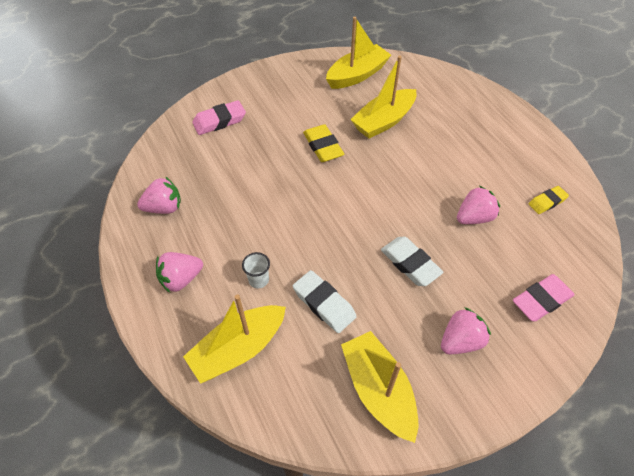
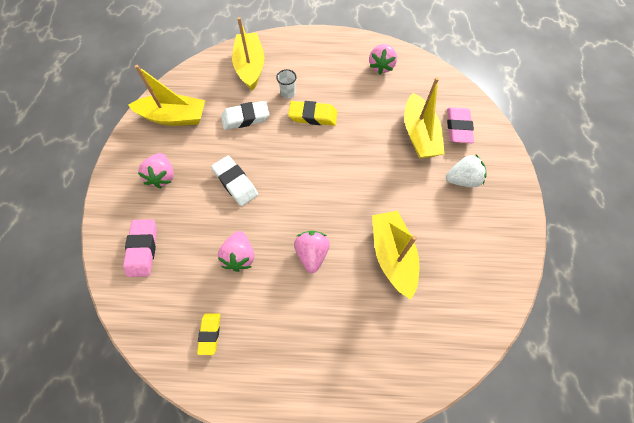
camera: 120 degrees right, 10 degrees up
(181, 279) = (316, 58): pink strawberry -> pink strawberry (312, 254)
(278, 103) = (462, 179): none -> white strawberry
(323, 147) = (386, 187): yellow eraser -> yellow eraser (313, 116)
(357, 75) = (476, 272): yellow boat -> yellow boat (419, 135)
(410, 264) = (235, 183): white eraser -> white eraser turned 60 degrees clockwise

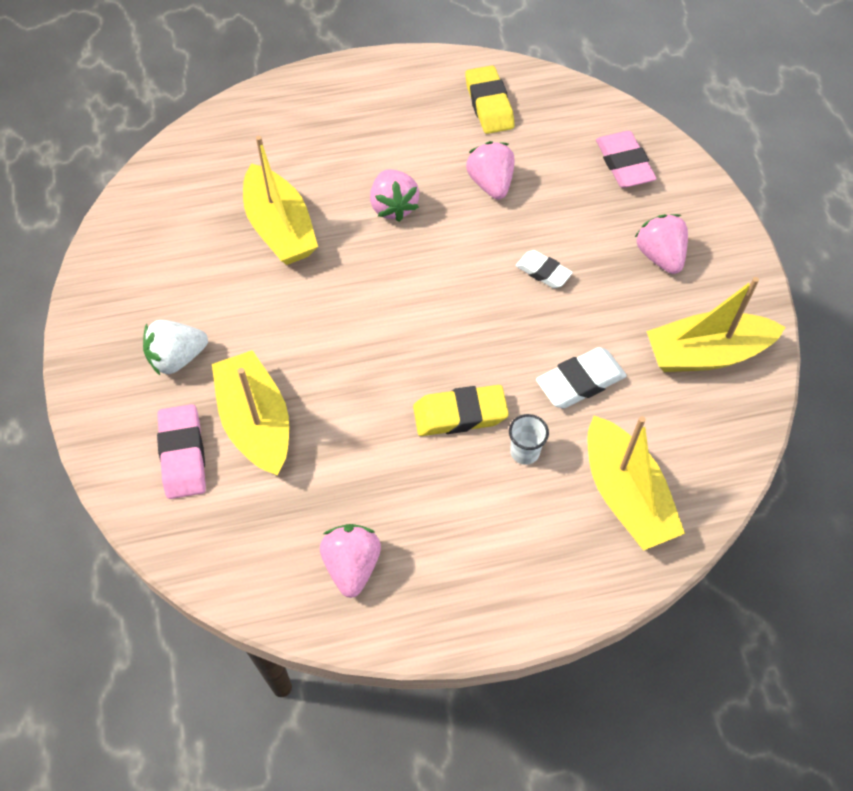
camera: 165 degrees right, 5 degrees down
(210, 334) = (489, 105): yellow eraser -> yellow eraser, size x1.53
(235, 183) = (543, 272): white eraser -> white eraser, size x0.65

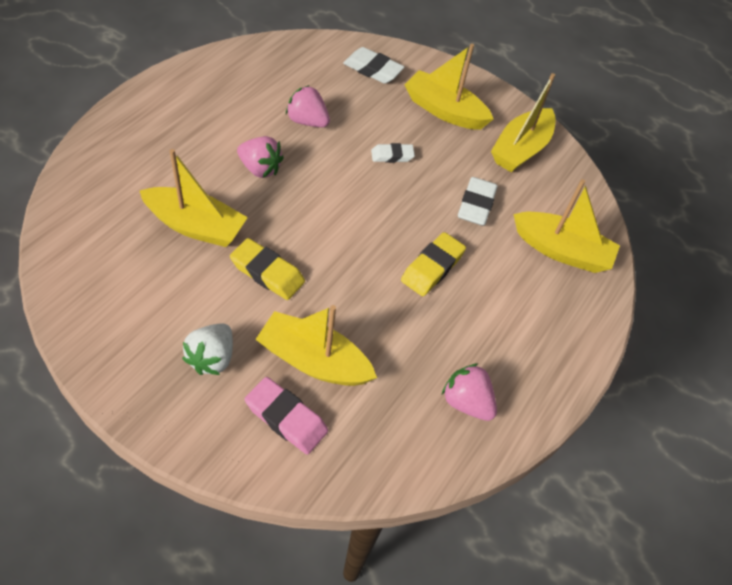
camera: 50 degrees left, 5 degrees down
(489, 105) = (256, 74): yellow eraser -> yellow eraser (267, 273)
(524, 452) = (489, 264): white cup -> none
(624, 164) = (373, 70): pink eraser -> white eraser
(659, 256) = (444, 110): pink strawberry -> yellow boat

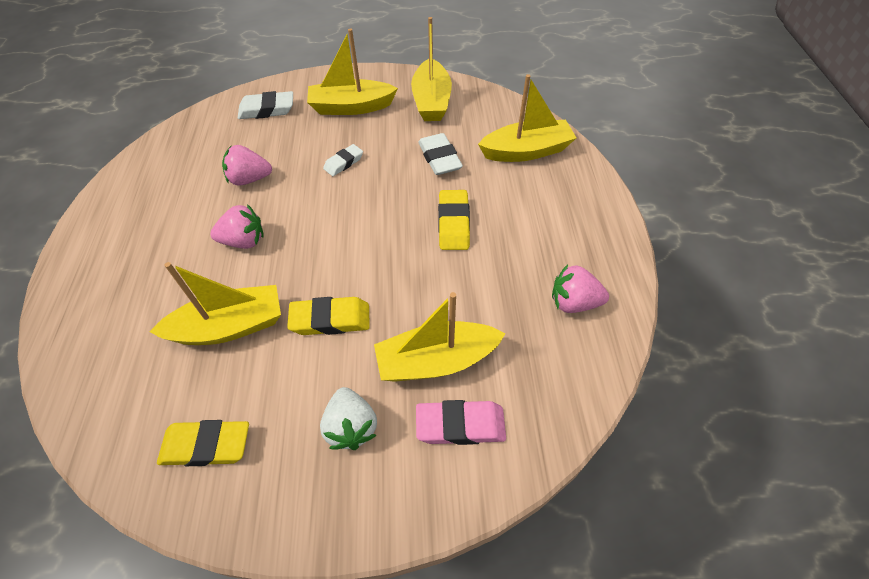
camera: 30 degrees left, 0 degrees up
(113, 296) = (206, 446): none -> yellow eraser

